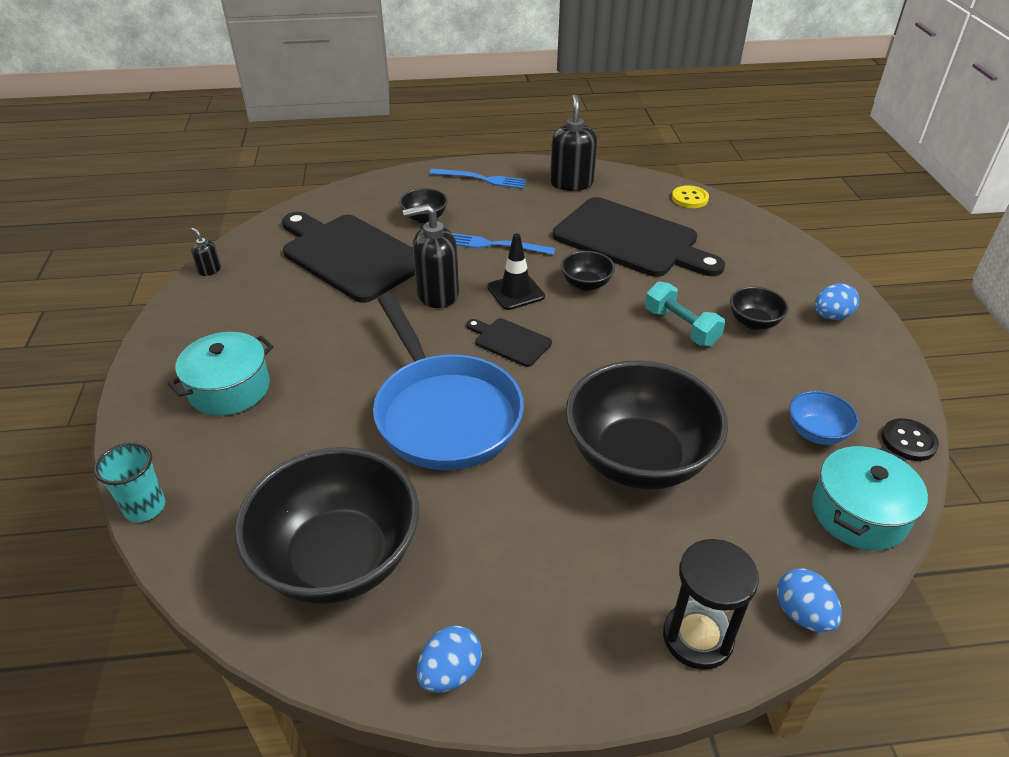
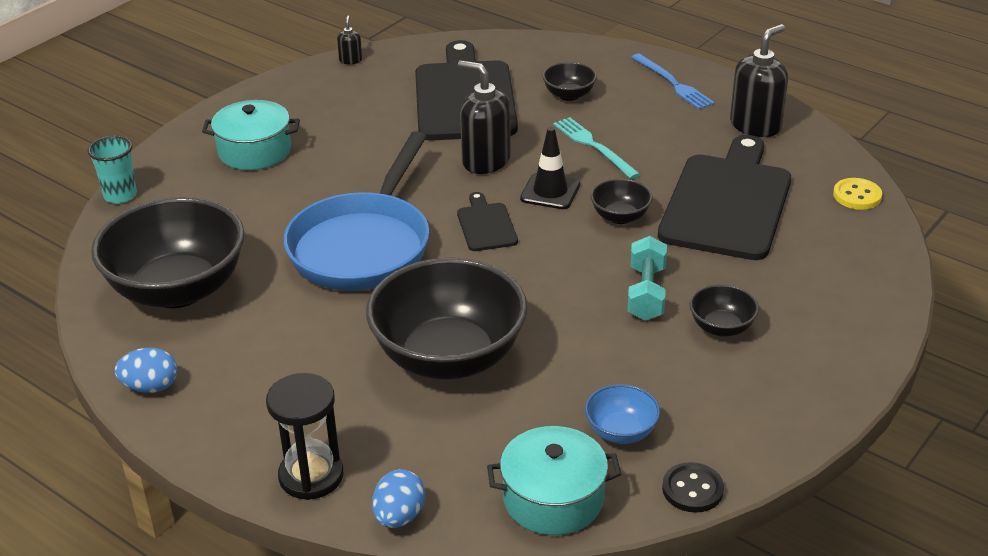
camera: 45 degrees right, 5 degrees down
(495, 245) = (593, 146): blue fork -> turquoise fork
(631, 239) = (727, 202): black cutting board -> black cutting board turned 150 degrees counterclockwise
(831, 316) = (809, 366): blue egg -> none

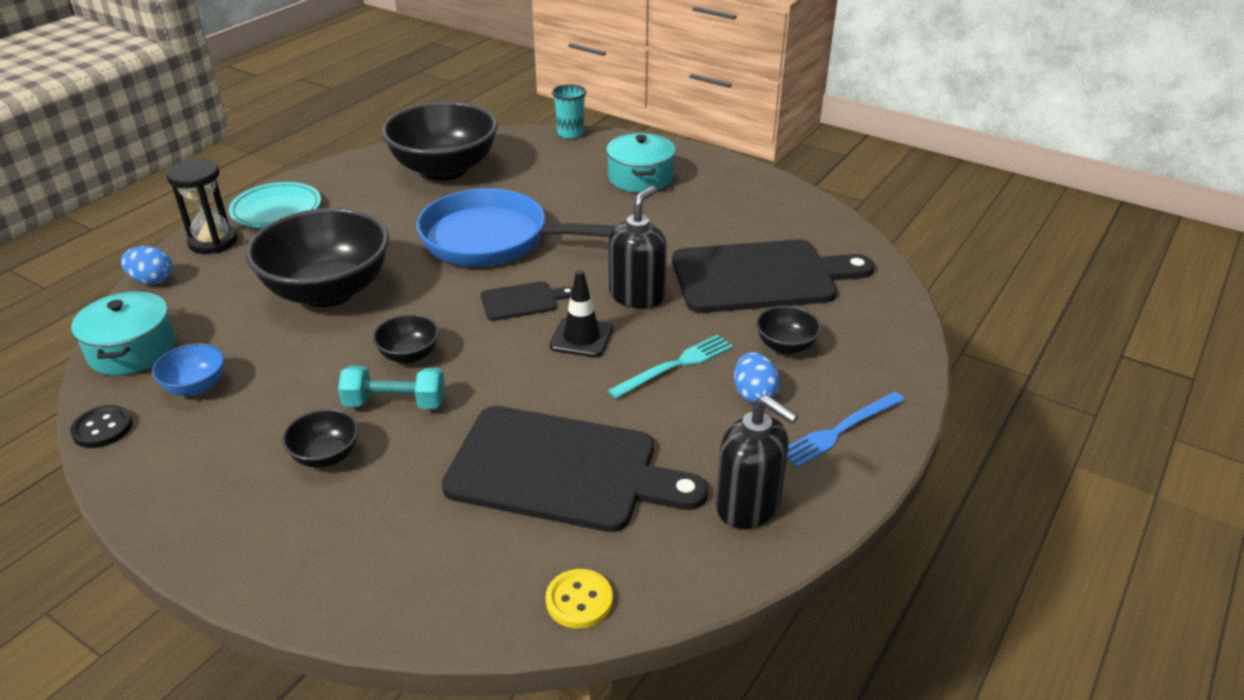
camera: 85 degrees right, 0 degrees up
(150, 387) = (333, 173): blue egg -> blue egg (754, 394)
(240, 428) = (276, 210): none -> turquoise plate
(350, 60) = (816, 208): black soap dispenser -> none
(620, 217) = (534, 385): black bowl -> black bowl (409, 355)

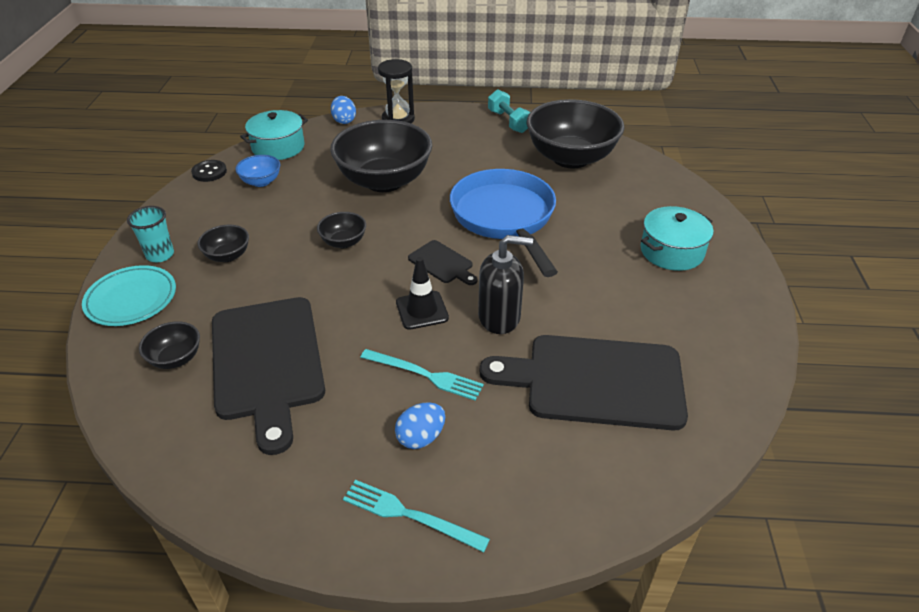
camera: 60 degrees right, 5 degrees up
(276, 210) = (451, 122): turquoise plate -> turquoise plate (131, 299)
(395, 403) = (291, 259): turquoise dumbbell -> turquoise dumbbell (508, 122)
(570, 134) = (693, 189): turquoise cup -> turquoise cup (160, 255)
(579, 600) = (144, 424): yellow button -> none
(748, 505) = (280, 483): black soap dispenser -> none
(761, 276) = (595, 381): black cutting board -> black cutting board turned 135 degrees clockwise
(785, 346) = (504, 435): black bowl -> black bowl (176, 358)
(840, 430) = (409, 515): blue fork -> turquoise fork

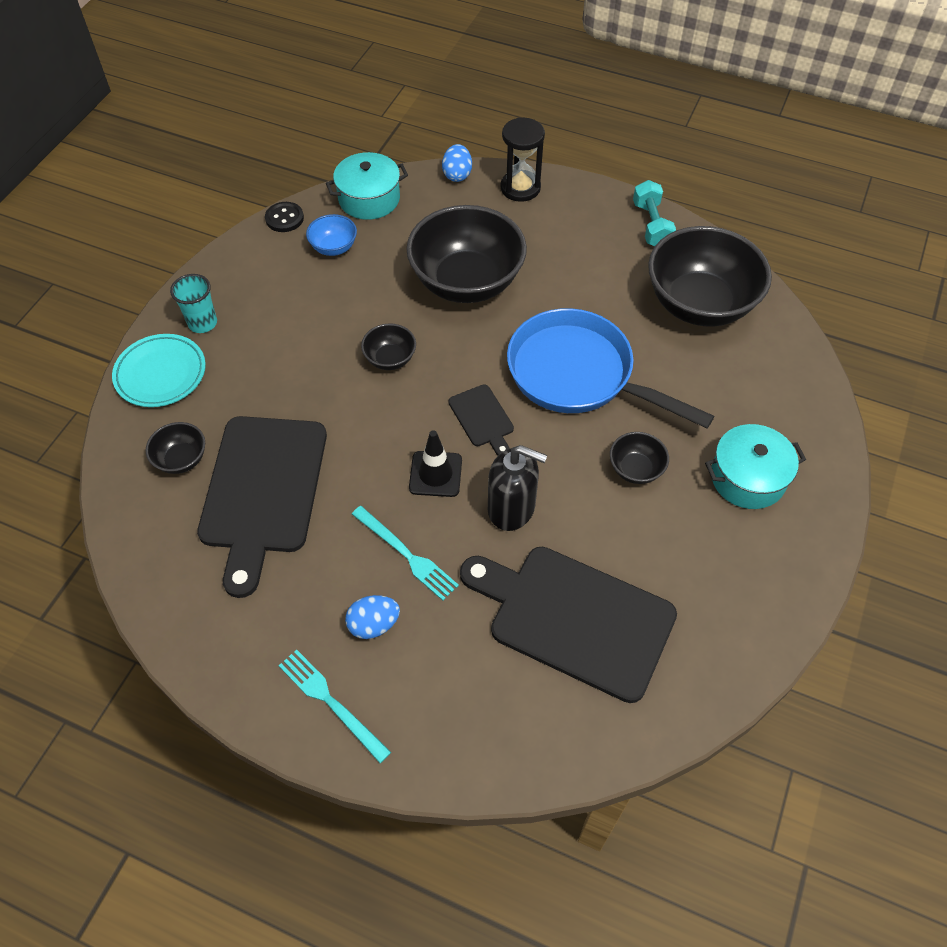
camera: 20 degrees right, 15 degrees up
(227, 256) = (267, 343): black bowl -> black bowl (635, 469)
(505, 218) = (578, 375): blue pan -> blue pan turned 60 degrees counterclockwise

